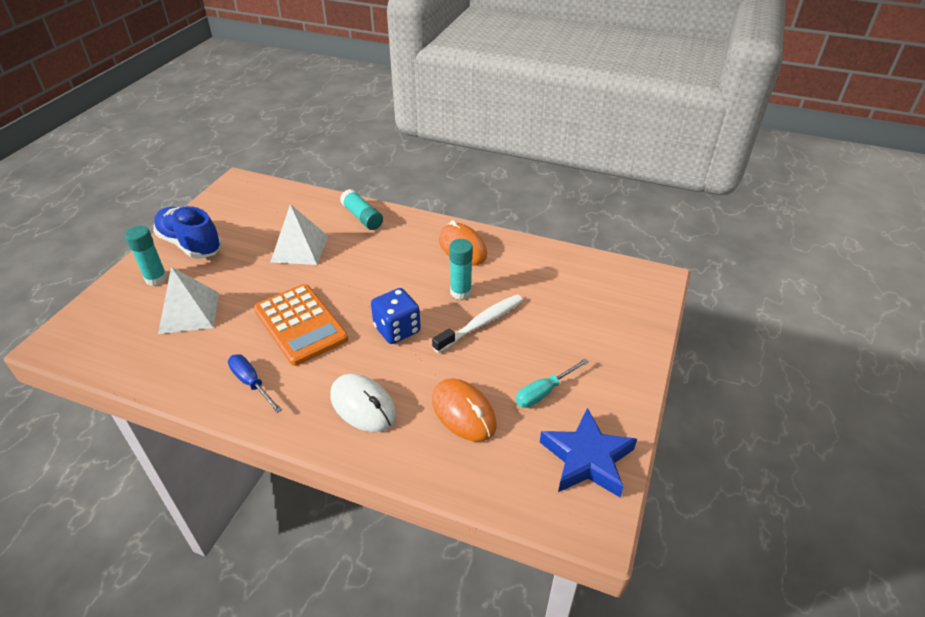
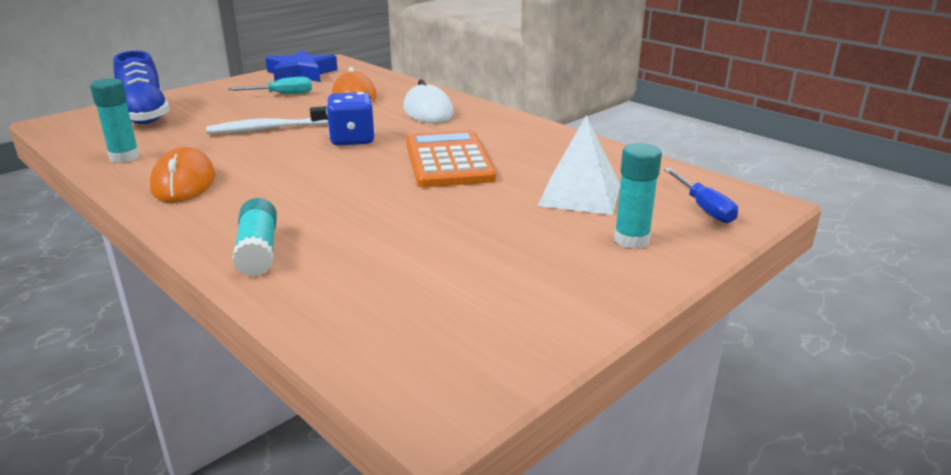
camera: 155 degrees left, 15 degrees down
(191, 244) = (574, 278): blue shoe -> blue shoe (144, 115)
(251, 383) = (519, 136): blue screwdriver -> blue screwdriver (703, 208)
(299, 248) = (396, 230): white pyramid -> none
(461, 292) = (252, 149): turquoise glue stick -> turquoise glue stick (124, 157)

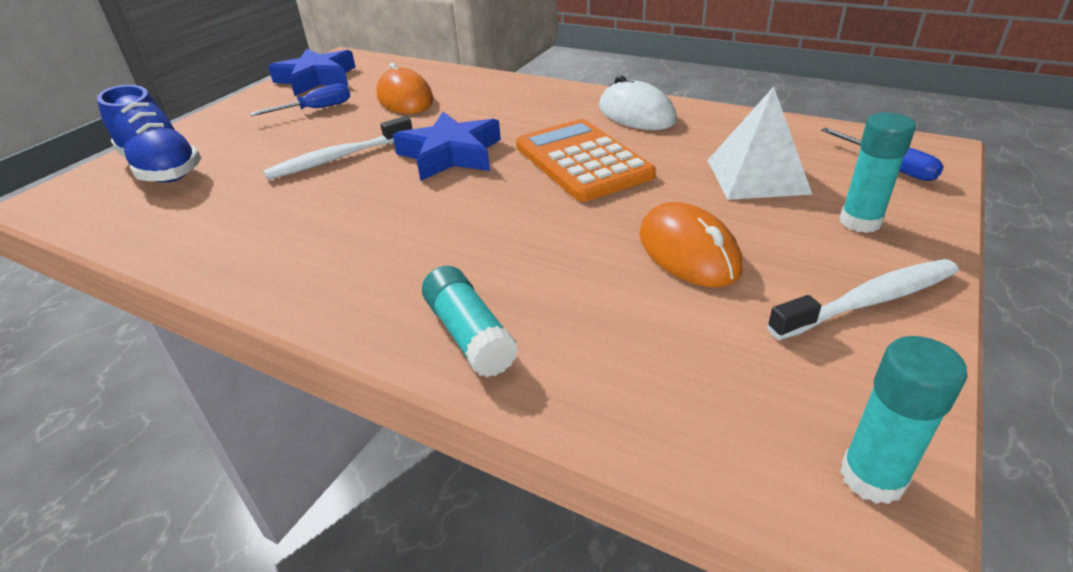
camera: 15 degrees left, 10 degrees up
(124, 157) = (182, 234): turquoise glue stick -> turquoise glue stick (872, 477)
(184, 183) = (292, 256): orange mouse -> orange mouse (688, 252)
(282, 94) = (316, 109): turquoise screwdriver -> blue screwdriver
(352, 140) = (450, 154): blue dice -> blue star
(428, 111) = (504, 102): white mouse -> white mouse (636, 114)
(576, 291) = (869, 301): none -> white toothbrush

